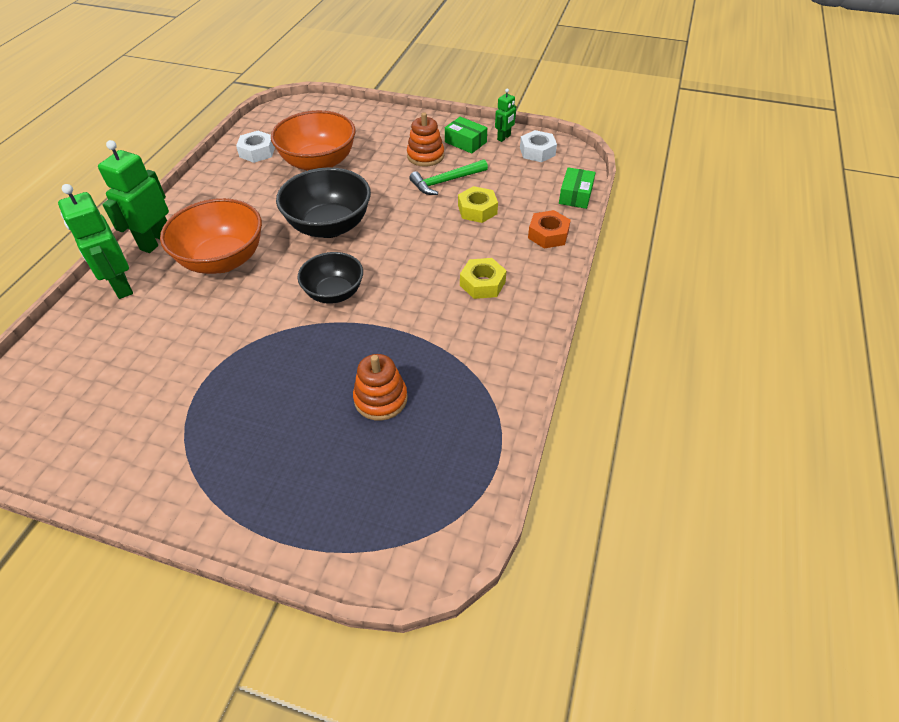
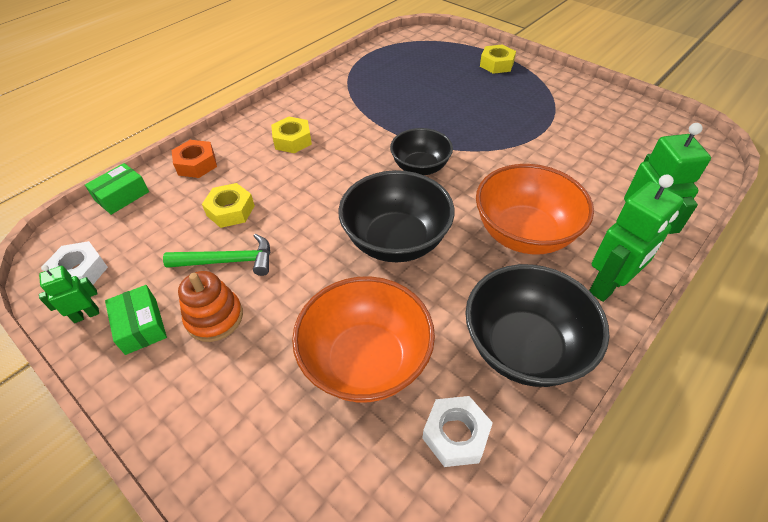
camera: 155 degrees left, 0 degrees up
(221, 193) = (524, 348): none -> black bowl
(278, 506) = (496, 64): none -> yellow nut
(380, 399) = (417, 92): orange stacking toy -> none

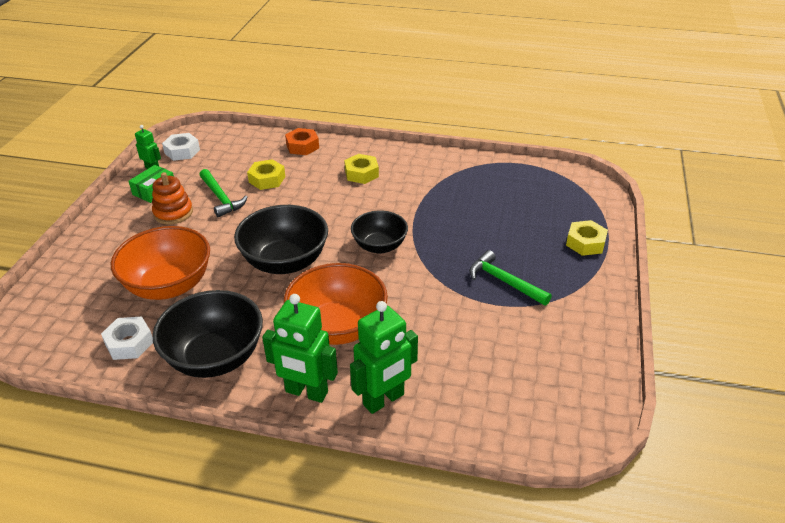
camera: 60 degrees right, 10 degrees down
(122, 196) = (252, 134): green box -> none
(518, 117) = (504, 281): none -> green hammer

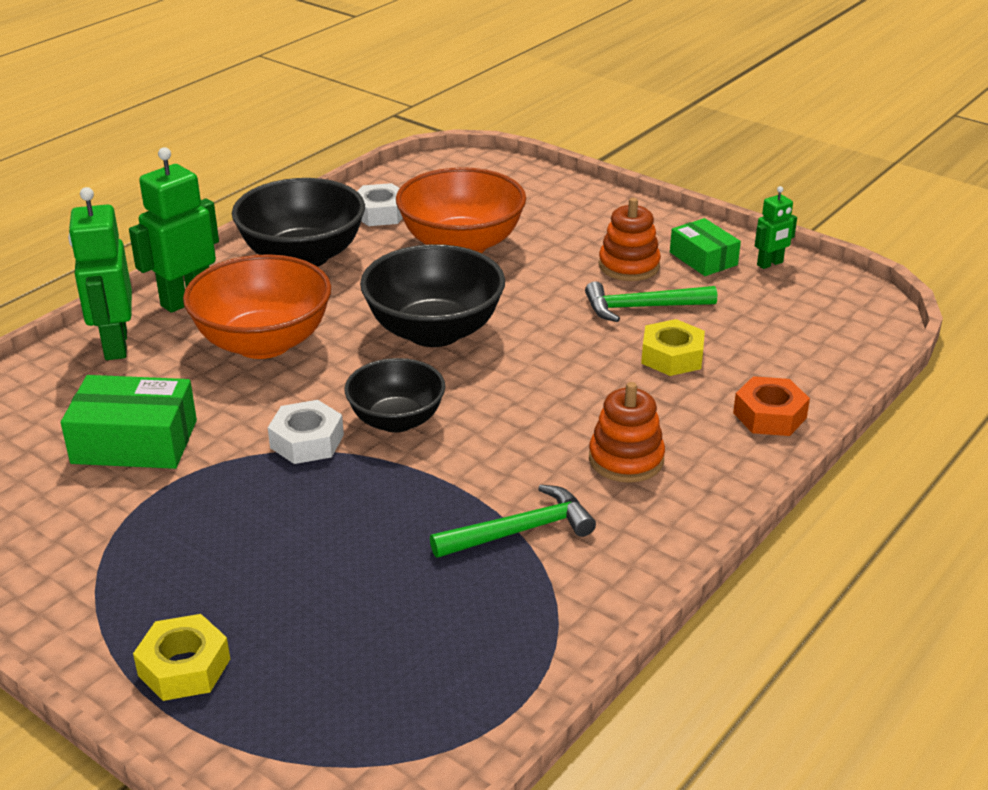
camera: 115 degrees right, 5 degrees down
(182, 151) = (815, 294): white nut -> white nut (307, 441)
(361, 173) = (626, 459): yellow nut -> orange stacking toy
(469, 334) = (134, 442): none -> green box
(504, 281) = (195, 517): green hammer -> green hammer (520, 530)

